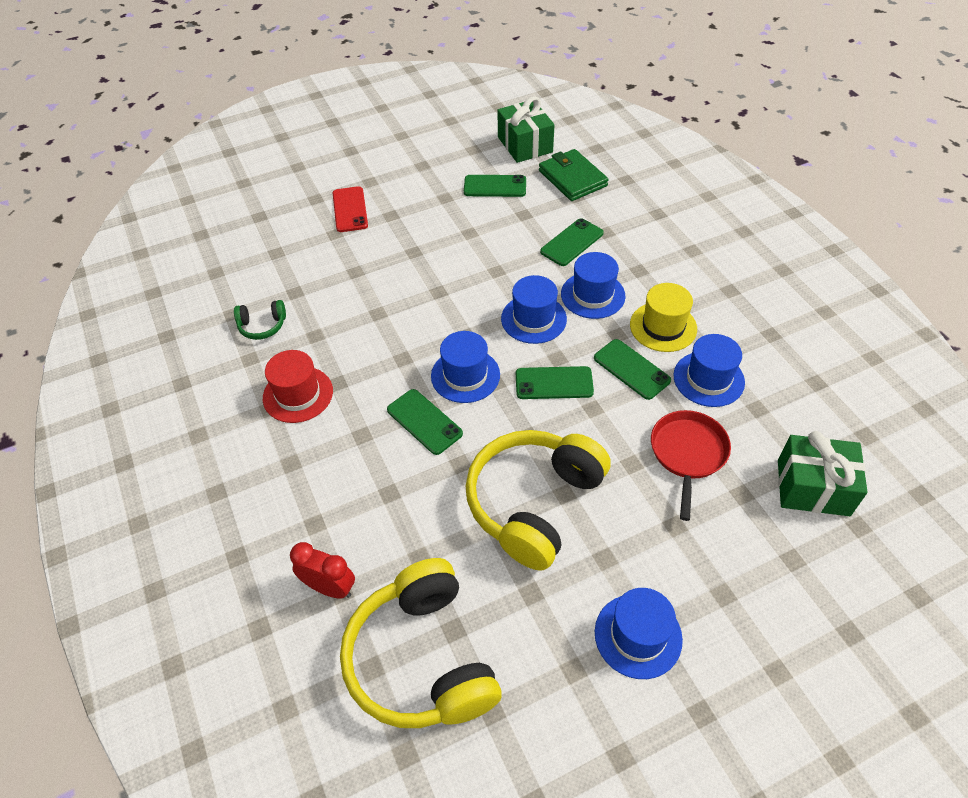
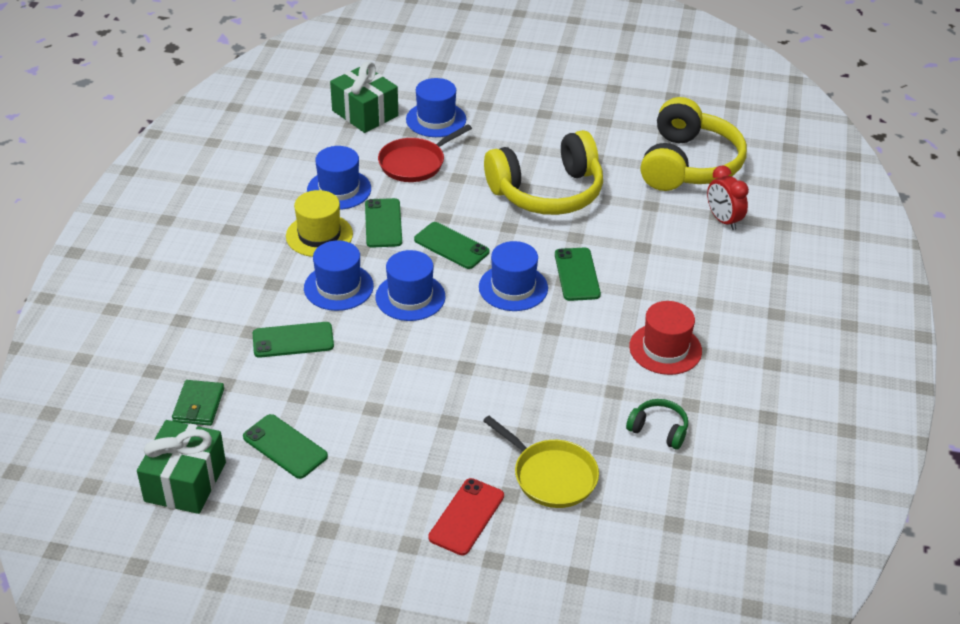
camera: 145 degrees left, 10 degrees down
(316, 257) = (551, 476): none -> yellow pan
(572, 178) = (198, 405): green wallet -> green wallet, size x0.66
(638, 635) = (553, 115): blue hat -> blue hat (436, 119)

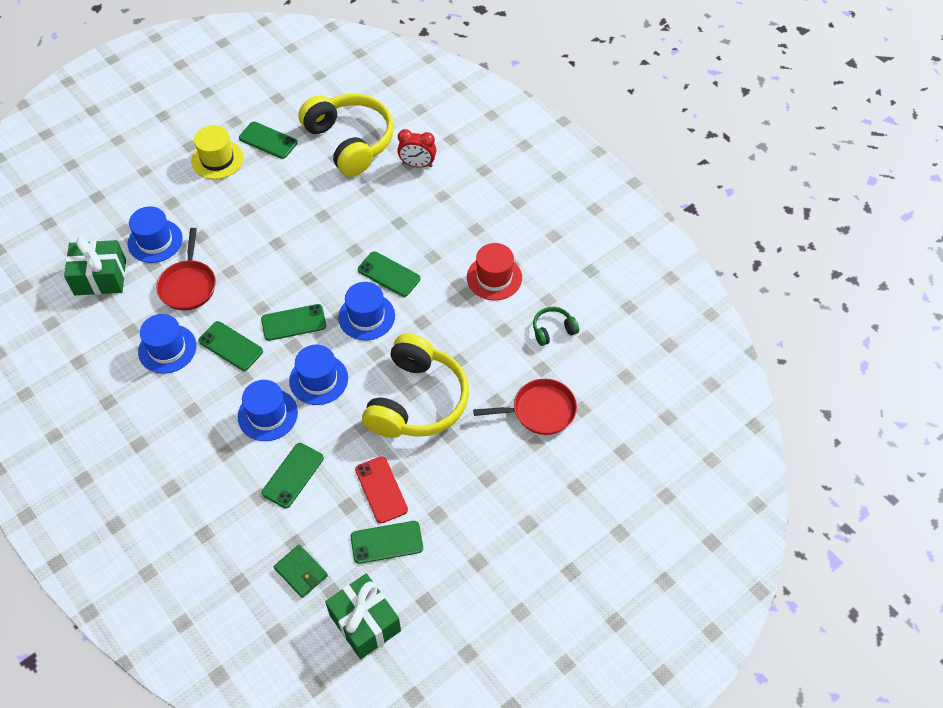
camera: 50 degrees left, 15 degrees up
(319, 235) = (203, 392): yellow hat -> yellow hat (217, 159)
(466, 517) = (533, 478): red phone -> red phone (381, 489)
(547, 192) = (297, 233): yellow headphones -> yellow headphones (416, 400)
(551, 476) = (540, 411): yellow pan -> red pan
(620, 118) = (268, 140): none -> green phone

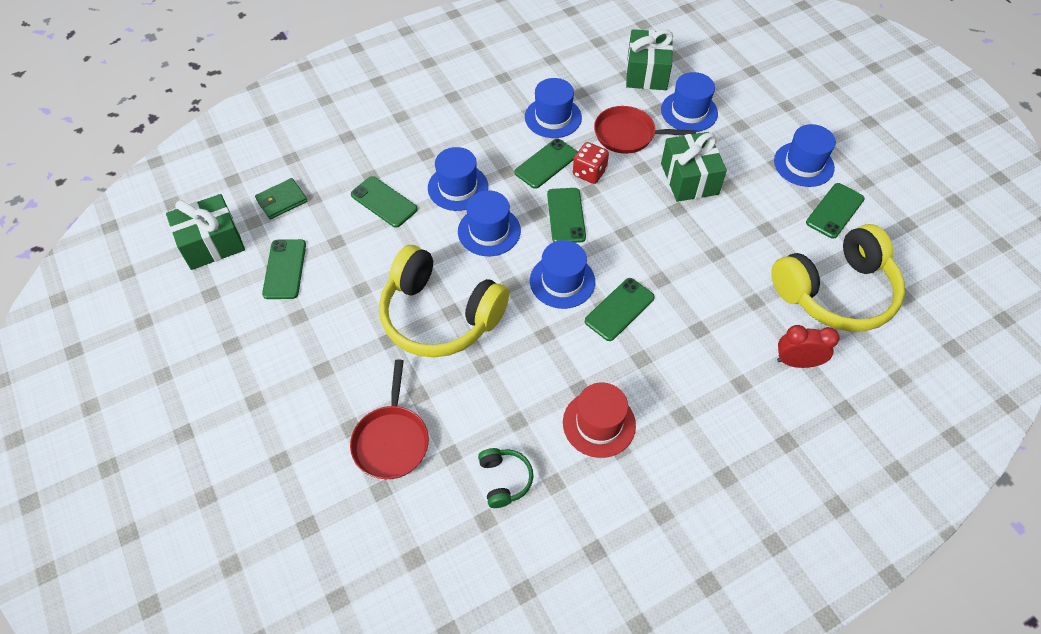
camera: 100 degrees right, 0 degrees up
(217, 159) = (803, 164): yellow hat -> blue hat
(240, 311) = (589, 173): none -> red dice
(241, 236) = (689, 179): none -> green gift
(381, 489) = (343, 271): red phone -> none
(417, 164) = (797, 362): red clock -> red clock turned 75 degrees clockwise

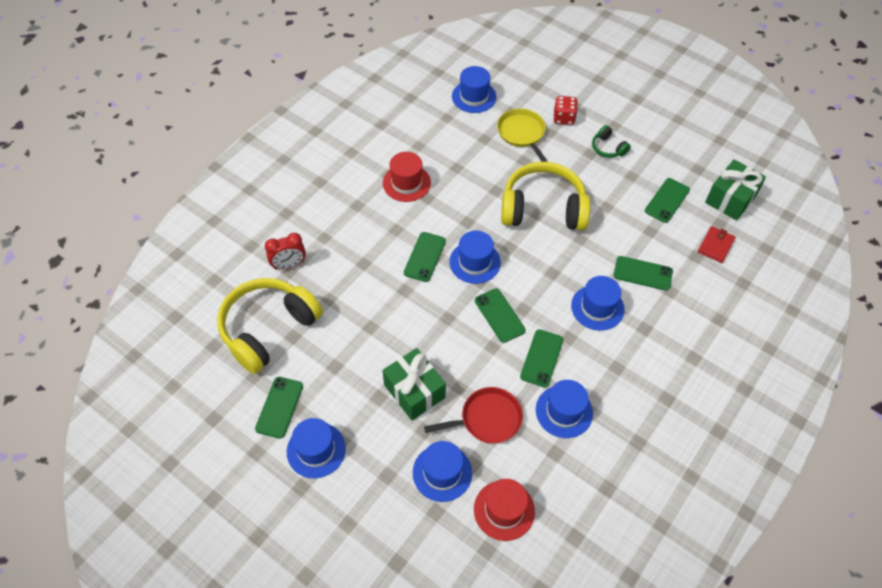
camera: 155 degrees right, 0 degrees up
(282, 200) = (715, 246): green wallet -> red wallet
(285, 269) = (667, 200): green phone -> green phone turned 60 degrees clockwise
(391, 440) = (522, 134): red pan -> yellow pan
(489, 231) = (549, 280): blue hat -> blue hat (474, 96)
(504, 480) = (447, 137): green headphones -> green headphones (608, 148)
(589, 173) = (501, 363): red dice -> red dice (564, 118)
(647, 73) = (504, 510): green gift -> red hat

